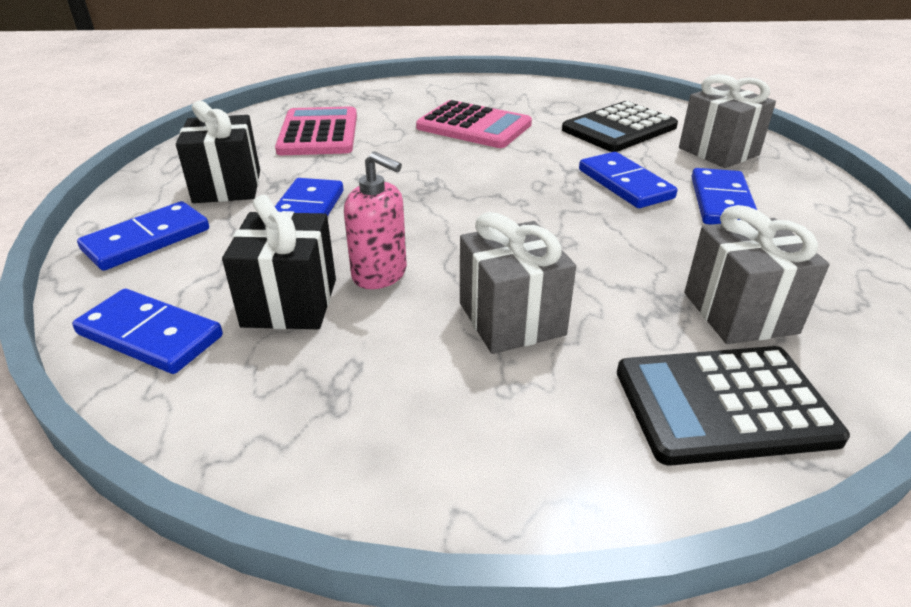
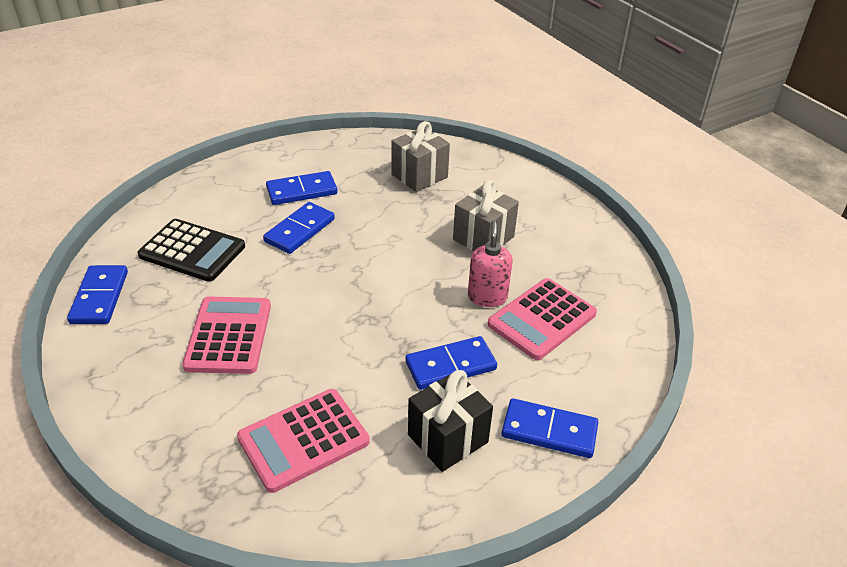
camera: 120 degrees left, 5 degrees up
(150, 335) = (614, 358): blue domino -> blue domino (99, 297)
(290, 303) = (542, 319): black gift -> pink calculator
(718, 151) = (217, 199): grey gift -> none
(723, 405) = (487, 174): black calculator -> none

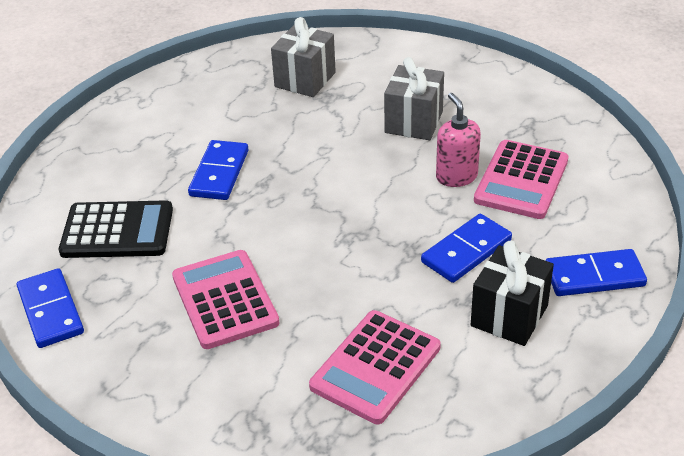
camera: 20 degrees left, 0 degrees up
(302, 191) = (190, 132): blue domino -> none

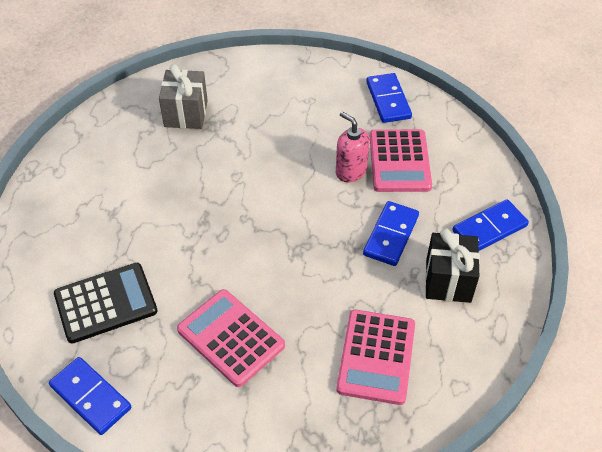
camera: 25 degrees left, 10 degrees up
(219, 173) = (162, 222): blue domino -> blue domino (388, 100)
(413, 122) = (293, 131): grey gift -> none

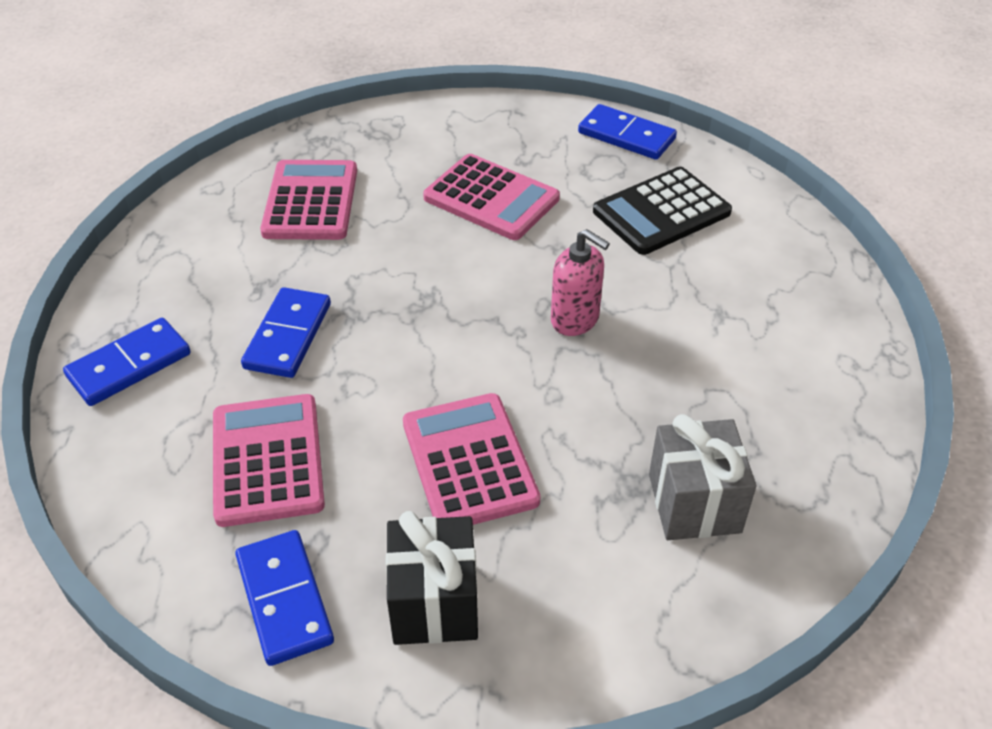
camera: 170 degrees right, 5 degrees down
(292, 146) = (469, 462): none -> pink calculator
(350, 171) = (356, 428): pink soap dispenser -> pink soap dispenser (575, 319)
(448, 281) = (208, 288): black gift -> black gift (434, 603)

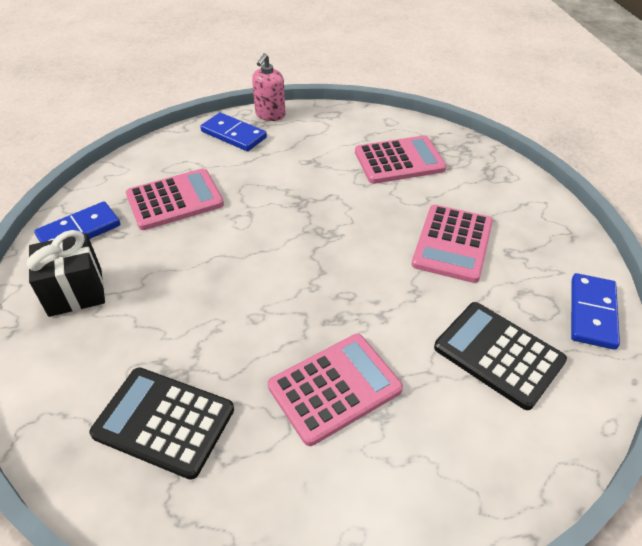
camera: 75 degrees right, 0 degrees up
(288, 336) = (273, 182): blue domino -> none
(469, 462) = (186, 285): pink calculator -> pink calculator (335, 388)
(575, 319) = (338, 317): pink soap dispenser -> pink soap dispenser (270, 115)
(694, 503) = (164, 421): grey gift -> black calculator

